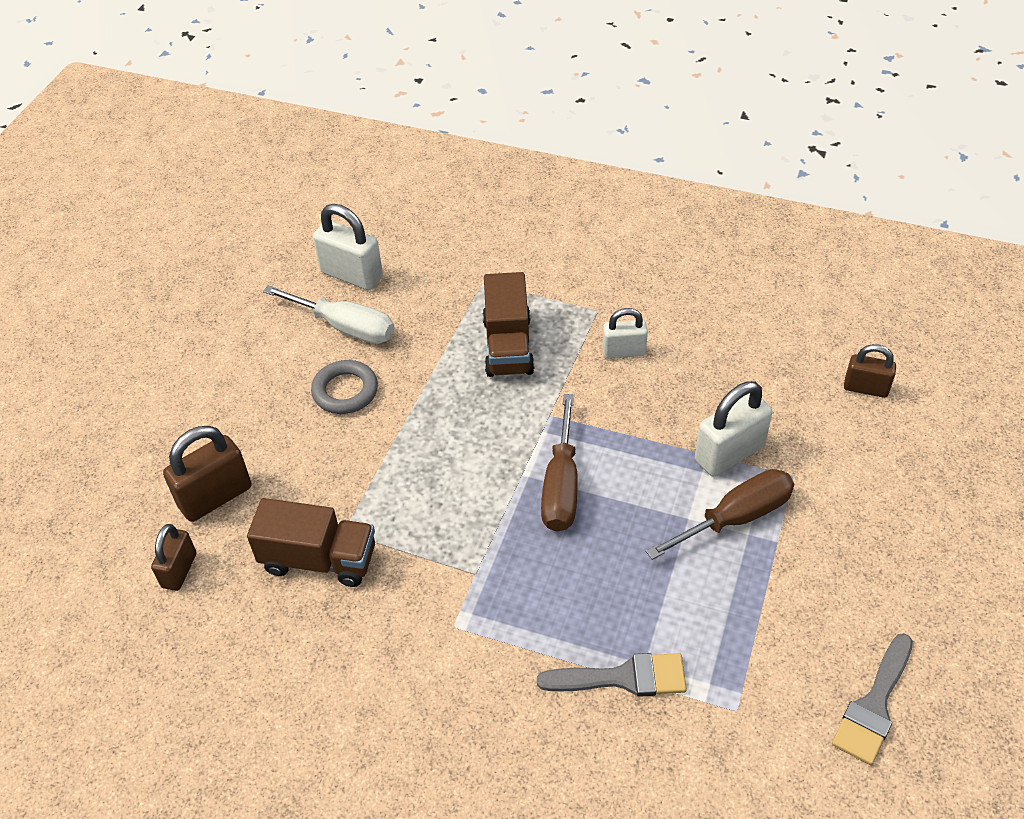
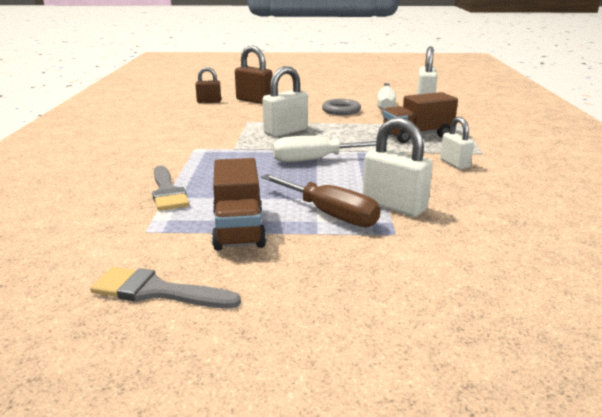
camera: 70 degrees right, 25 degrees down
(319, 559) = (227, 120): brown truck -> brown truck (238, 230)
(423, 491) = (286, 131): none -> white padlock
(561, 486) = (315, 160): brown screwdriver -> white screwdriver
(865, 388) = (545, 260): brown padlock -> none

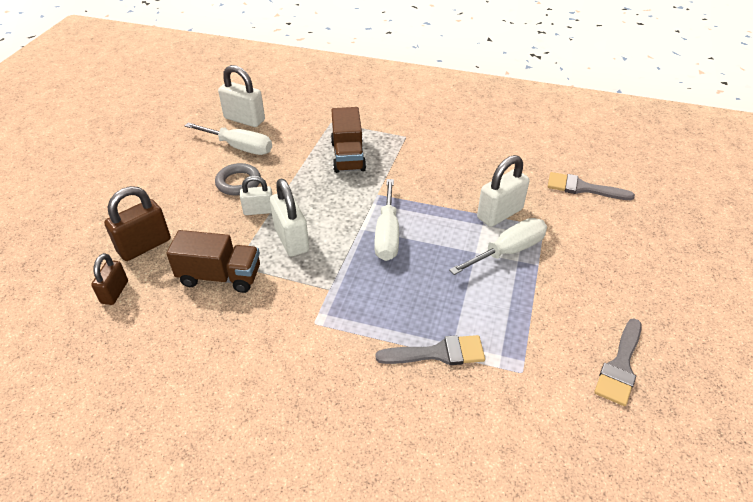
camera: 75 degrees left, 20 degrees up
(238, 230) = (528, 309): brown truck -> brown truck (220, 276)
(330, 214) = (508, 251): brown screwdriver -> white screwdriver
(454, 164) = (424, 158): white padlock -> white padlock (259, 210)
(511, 259) = (582, 188): none -> grey brush

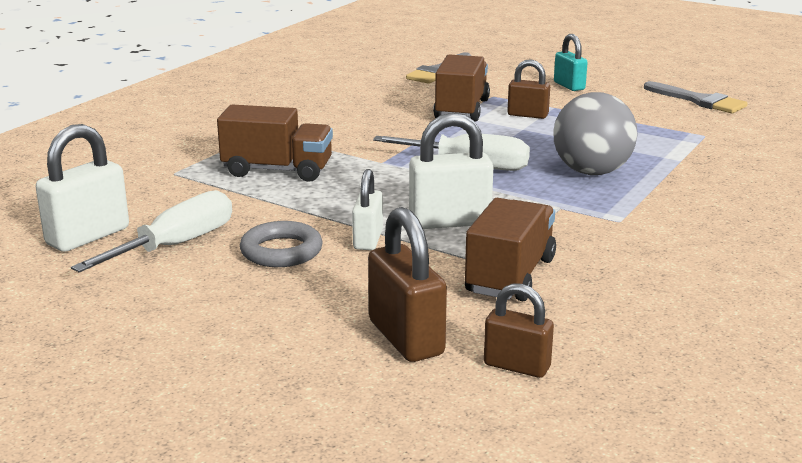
camera: 75 degrees left, 20 degrees down
(401, 300) = (591, 172): none -> grey ball
(438, 353) = (677, 164): grey brush -> none
(499, 214) = (461, 109): white padlock -> brown truck
(508, 251) = (527, 115): white screwdriver -> brown padlock
(600, 268) = (569, 86): none -> turquoise padlock

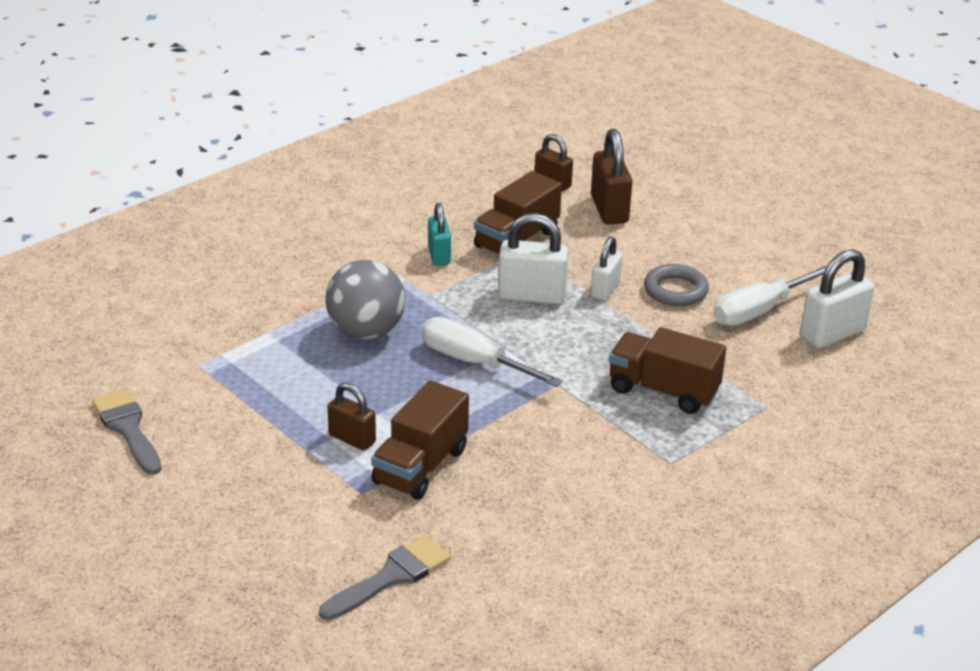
camera: 165 degrees left, 10 degrees up
(569, 86) = (247, 496): turquoise padlock -> turquoise padlock (439, 255)

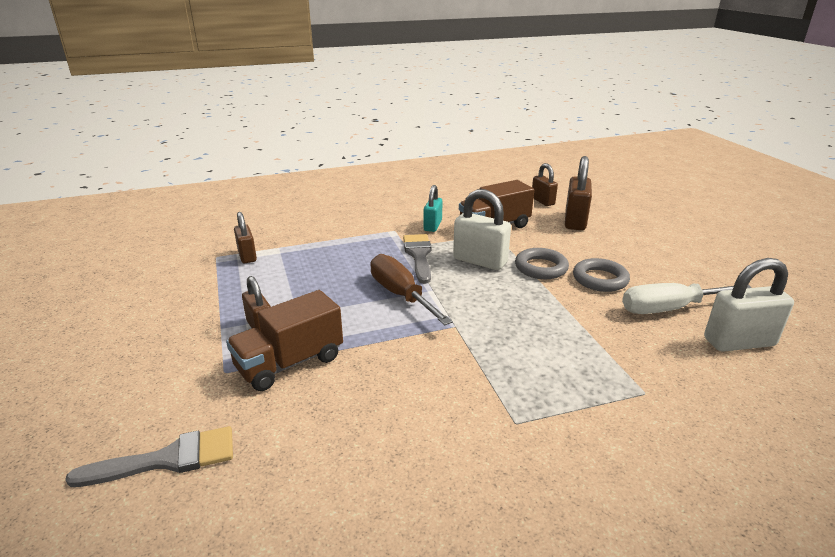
camera: 25 degrees right, 5 degrees down
(127, 428) = (127, 283): grey brush -> grey brush (419, 255)
(240, 355) = (247, 256): none -> brown padlock
(366, 331) = (342, 259): grey ball -> none
(473, 362) = (401, 295): white screwdriver -> brown screwdriver
(605, 289) = (541, 268): white padlock -> grey ring
(663, 391) = (546, 353): brown truck -> none

